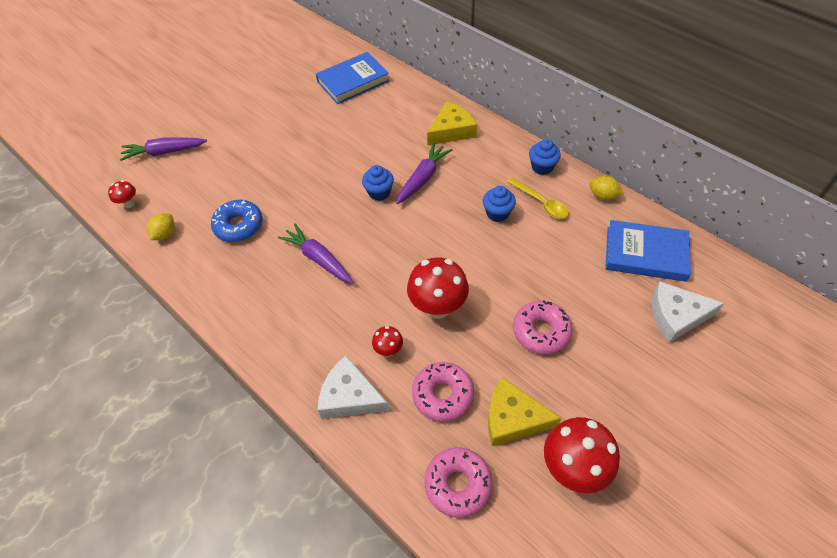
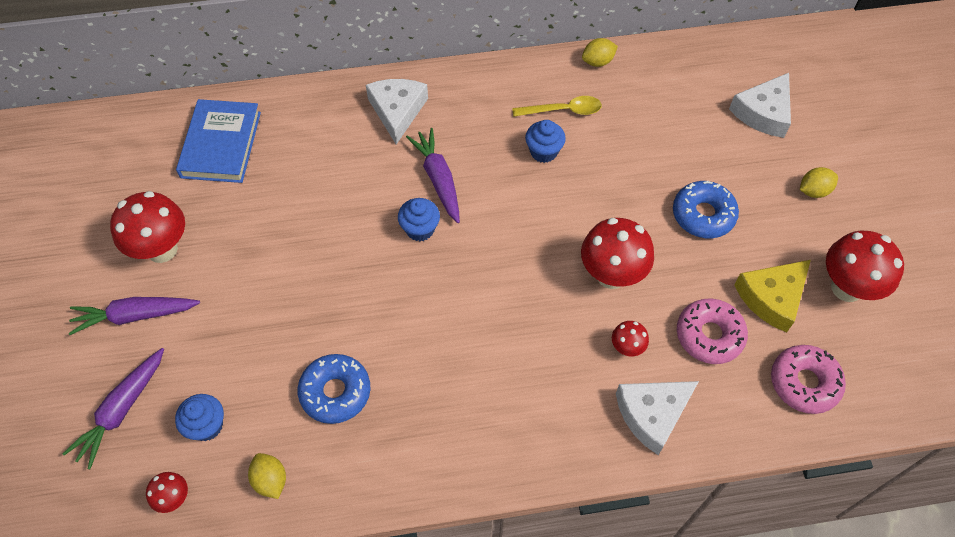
camera: 55 degrees left, 5 degrees up
(268, 104) = (162, 249): none -> red mushroom
(318, 259) = (458, 340): purple carrot -> purple carrot (135, 316)
(451, 130) = (397, 111): yellow cheese -> white cheese
(541, 331) = (703, 215): pink donut -> blue donut
(542, 167) = (520, 78): blue cupcake -> blue cupcake (207, 425)
(641, 392) = (813, 191): none -> yellow lemon
(645, 254) = (686, 83): blue book -> none

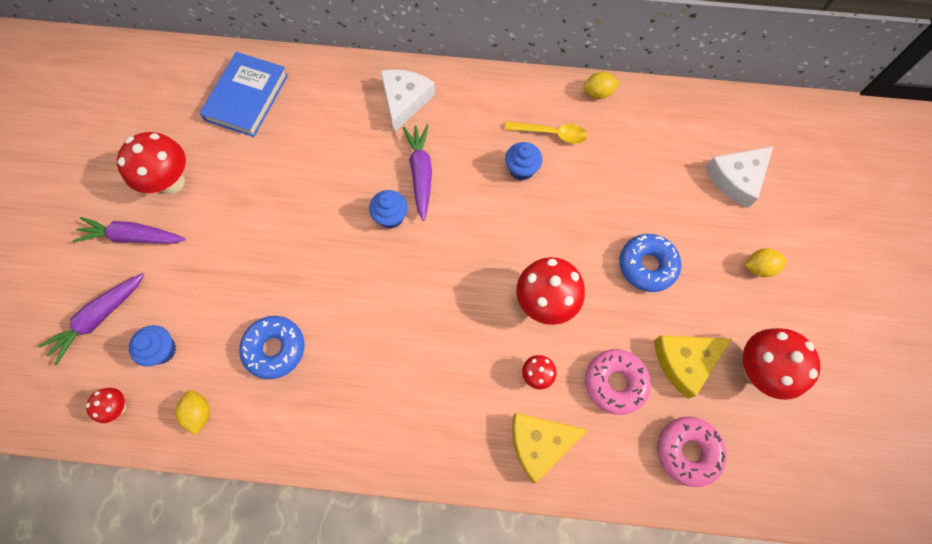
camera: 15 degrees right, 10 degrees up
(652, 414) = (540, 443): white cheese -> yellow cheese

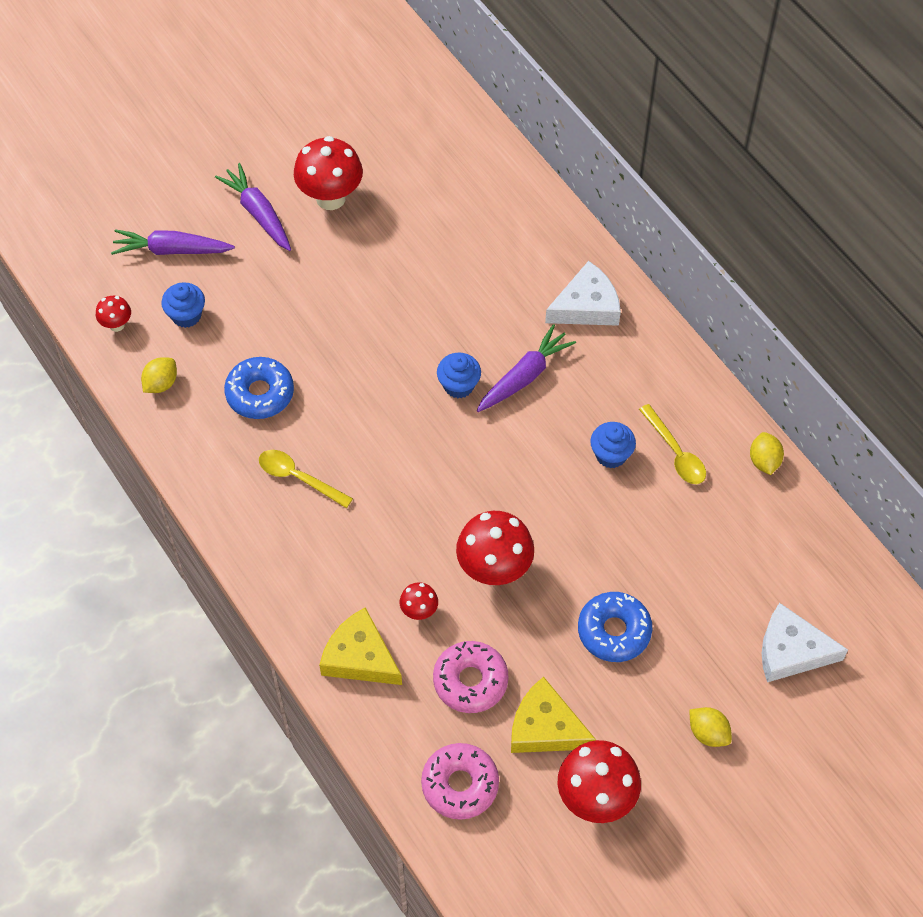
camera: 50 degrees right, 10 degrees down
(246, 97) = (463, 183): blue book -> none
(365, 375) = (298, 478): none -> yellow spoon
(598, 93) = (764, 461): yellow lemon -> yellow lemon turned 45 degrees clockwise

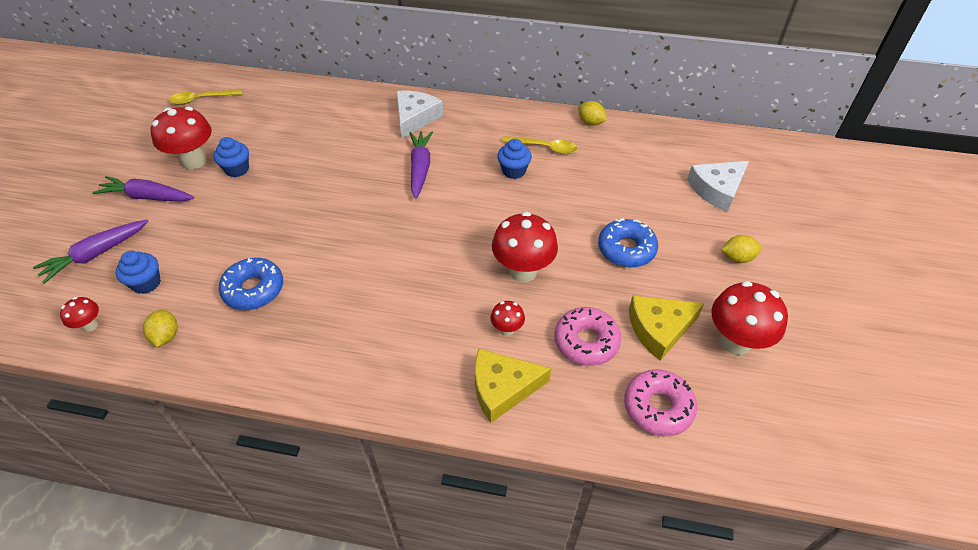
camera: 45 degrees left, 10 degrees down
(298, 478) = (336, 317): yellow spoon -> yellow spoon (201, 99)
(459, 385) = (386, 197): blue cupcake -> blue cupcake (237, 169)

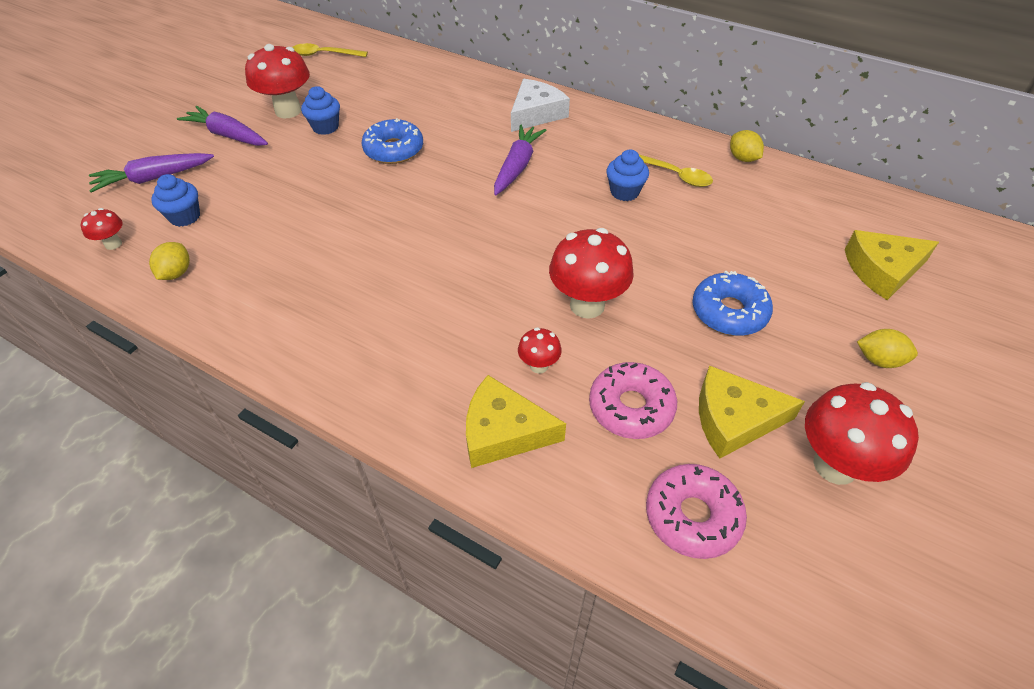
camera: 20 degrees right, 0 degrees up
(254, 289) = (283, 249): blue donut -> blue donut (394, 150)
(717, 189) = (882, 270): white cheese -> yellow cheese

